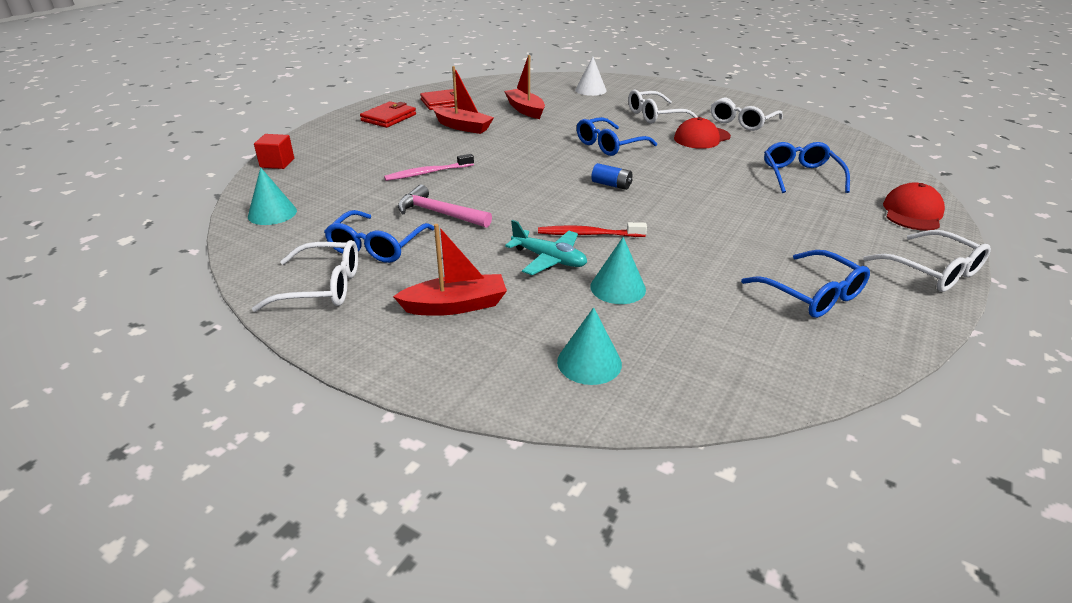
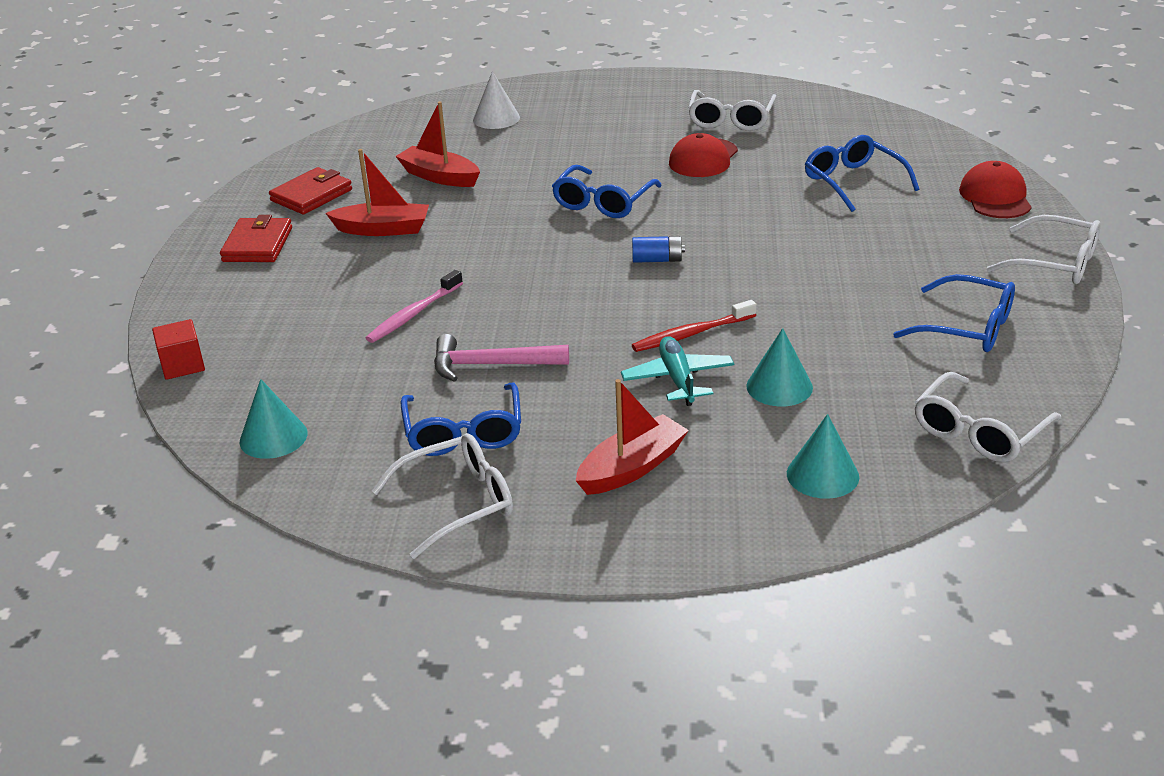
camera: 25 degrees left, 0 degrees up
(549, 259) = (678, 379): turquoise plane -> turquoise plane turned 105 degrees counterclockwise
(655, 115) = (618, 139): white glasses -> white glasses (979, 431)

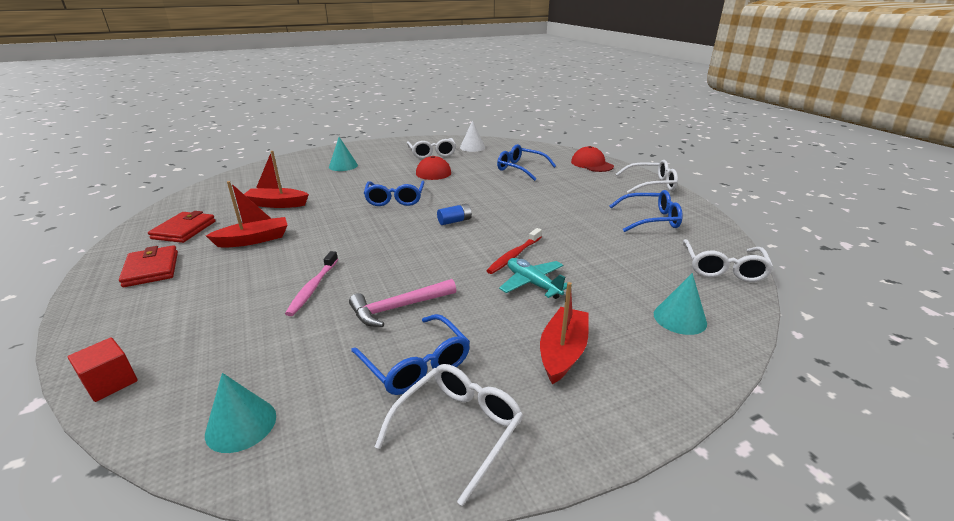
camera: 30 degrees left, 5 degrees down
(496, 118) = (295, 171): white cone -> white cone (472, 147)
(779, 386) = (595, 272): turquoise cone -> turquoise cone (343, 166)

